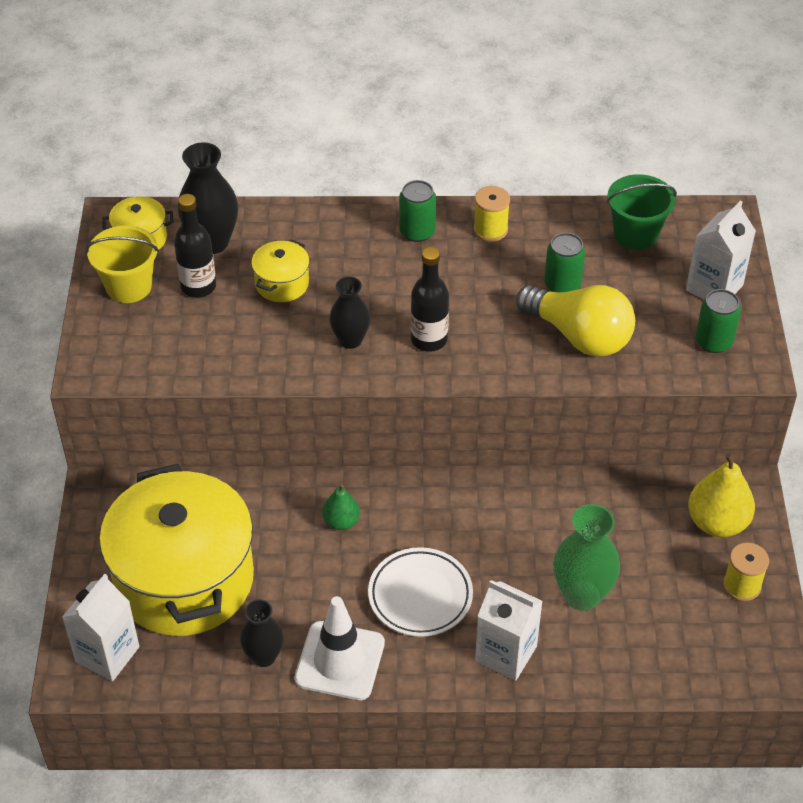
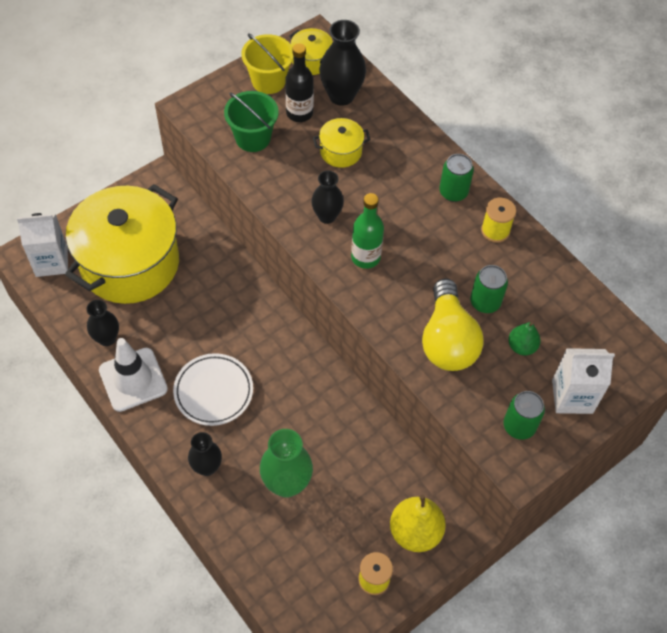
camera: 50 degrees right, 10 degrees up
(341, 521) = (235, 313): green pear -> green pear (521, 346)
(429, 340) = (365, 257): black bottle -> green bottle
(506, 653) = (207, 467): white carton -> black vase
(635, 234) = (576, 317): green bucket -> green bucket (253, 138)

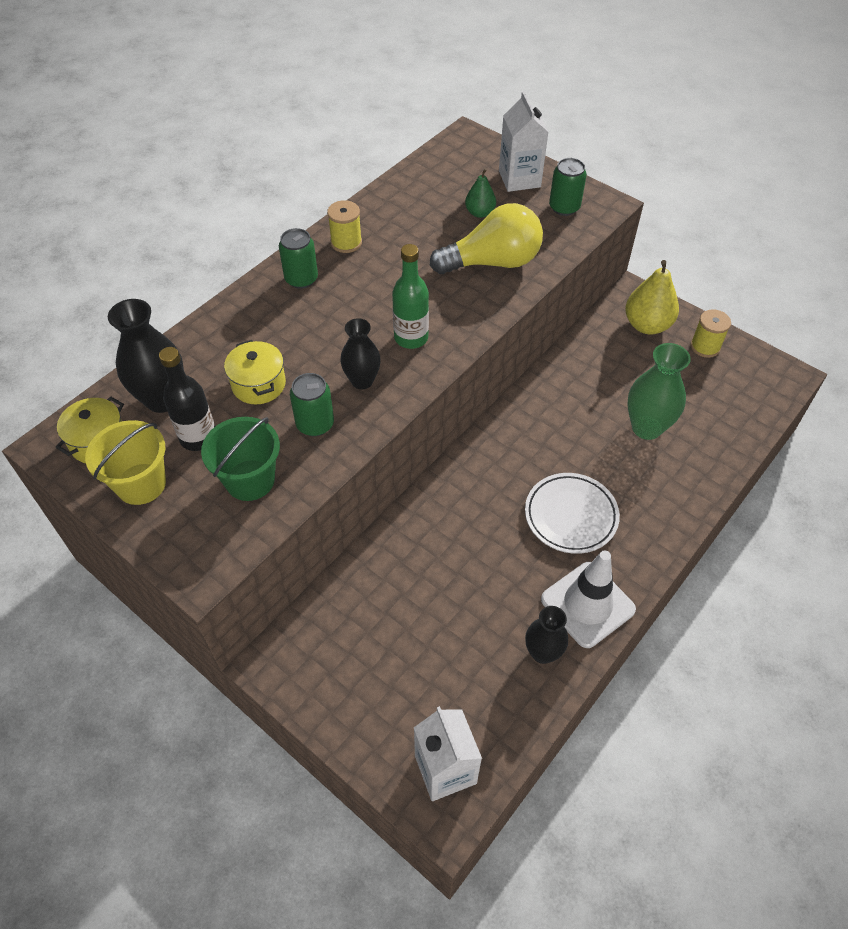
camera: 100 degrees left, 5 degrees down
(130, 263) = (421, 659): yellow pot -> none
(207, 467) = (661, 500): black vase -> none
(485, 302) = (438, 241): green can -> green can (315, 424)

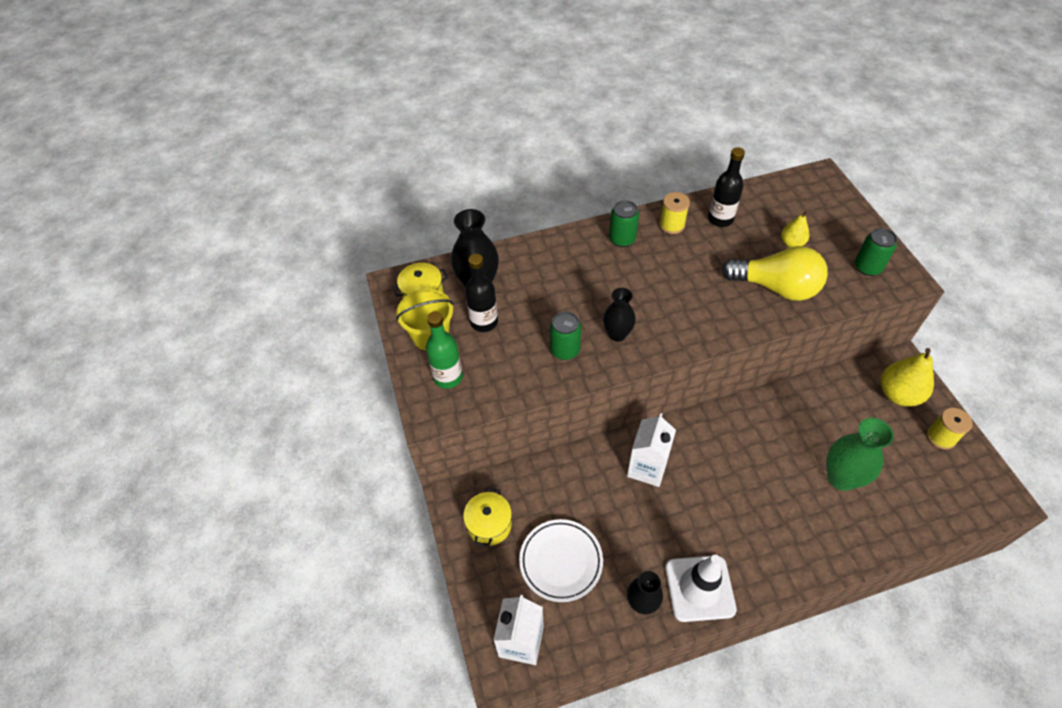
camera: 35 degrees right, 0 degrees up
(250, 480) = (498, 368): green bucket -> none
(258, 384) = (545, 303): yellow pot -> yellow pot (489, 524)
(393, 217) = (720, 219): none -> black bottle
(411, 338) = (673, 318): green bottle -> green bottle (448, 377)
(480, 213) = (792, 243): green pear -> yellow pear
(519, 179) = (844, 228): white carton -> white carton (647, 467)
(570, 516) = (730, 514): white plate -> white plate (561, 561)

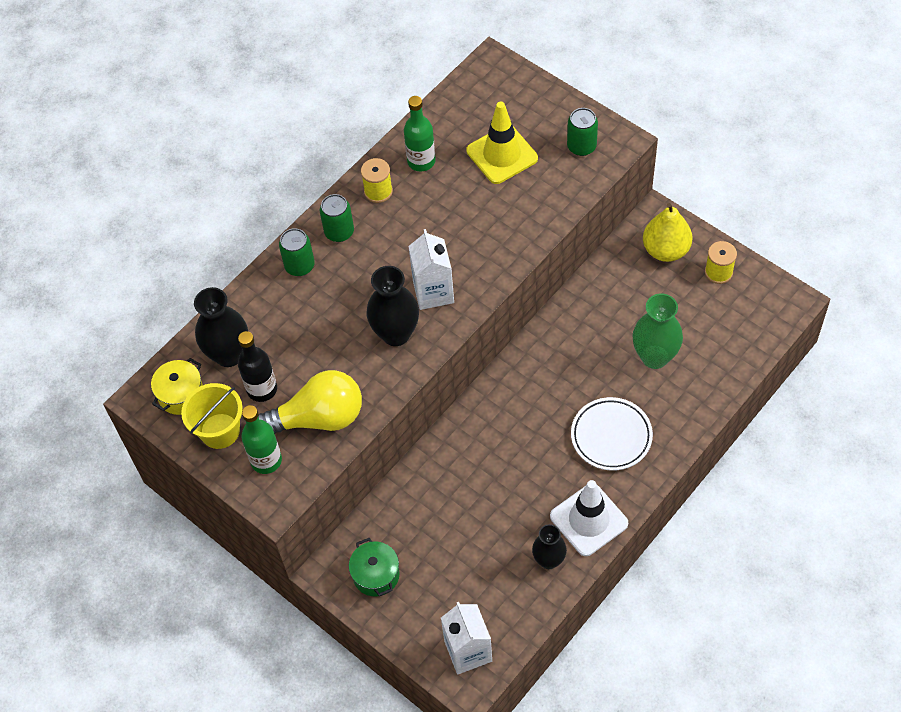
camera: 30 degrees left, 5 degrees up
(489, 524) = (376, 575): yellow pot -> green pot
(561, 561) = (460, 568): white plate -> white plate (611, 436)
(565, 350) = (357, 375): green can -> green can (299, 266)
(617, 334) = (396, 334): black vase -> black vase, size x1.55
(647, 467) = (485, 442): white carton -> white carton (433, 292)
(720, 219) = (421, 161): black bottle -> green bottle
(776, 287) = (512, 210): yellow light bulb -> yellow light bulb (319, 418)
(792, 243) = (502, 154): yellow pear -> yellow traffic cone

